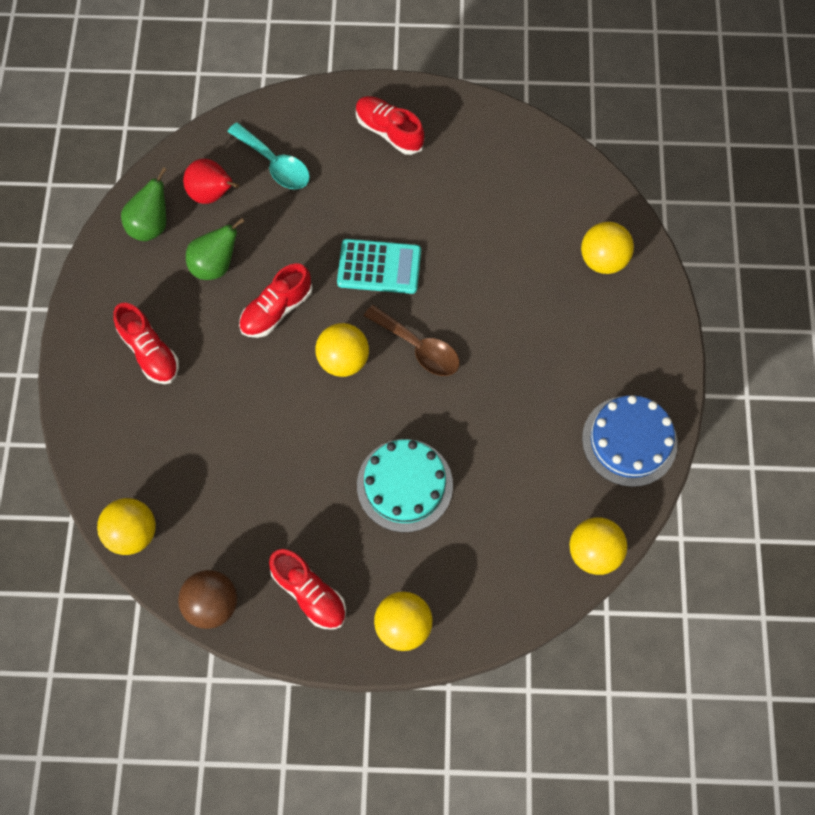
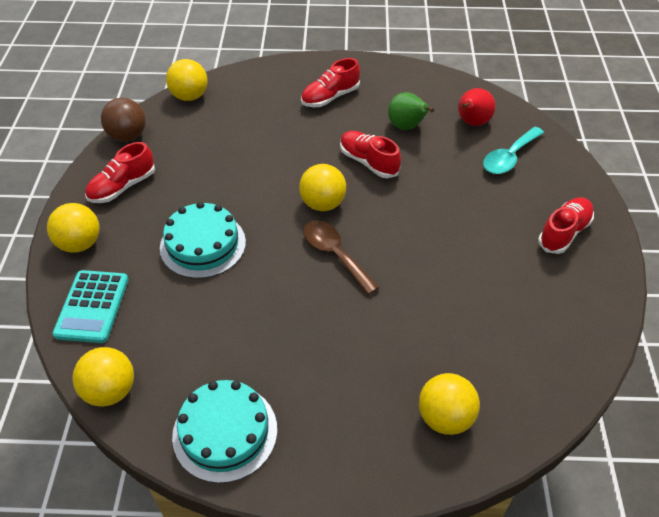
camera: 90 degrees right, 20 degrees down
(151, 225) = (438, 92): green pear -> none
(379, 267) = (415, 226): turquoise calculator -> turquoise calculator (92, 306)
(418, 347) = (335, 254): brown spoon -> brown spoon turned 105 degrees clockwise
(629, 441) = (225, 432): blue cake -> turquoise cake

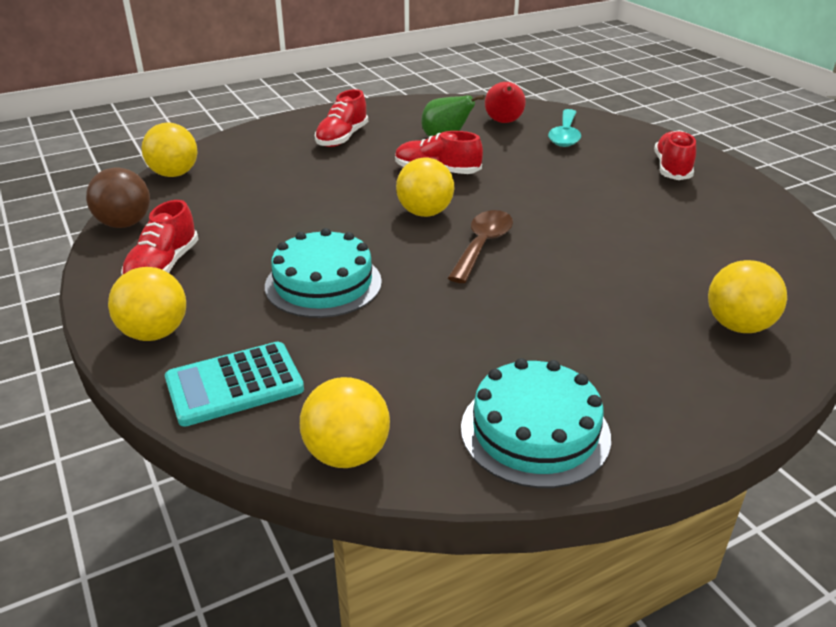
camera: 30 degrees left, 15 degrees down
(92, 306) = (234, 384): turquoise calculator -> turquoise calculator turned 90 degrees clockwise
(335, 254) = (482, 245): brown spoon -> brown spoon turned 90 degrees clockwise

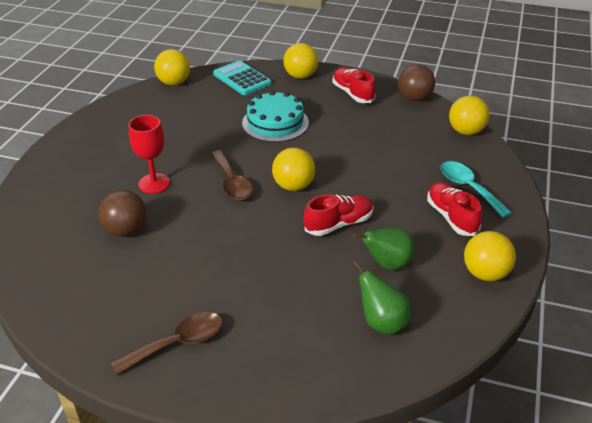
camera: 135 degrees right, 5 degrees up
(234, 384) = (242, 79): turquoise calculator -> turquoise calculator turned 60 degrees counterclockwise
(504, 122) = (381, 322): red pear -> green pear
(535, 431) = (116, 117): turquoise cake -> none
(565, 135) = (310, 337): turquoise spoon -> turquoise spoon (468, 188)
(576, 289) = (154, 183): none -> red goblet
(656, 257) = (126, 230): none -> brown ball
(672, 168) = (178, 343): red shoe -> brown spoon
(738, 326) = (54, 206): yellow ball -> yellow ball (485, 273)

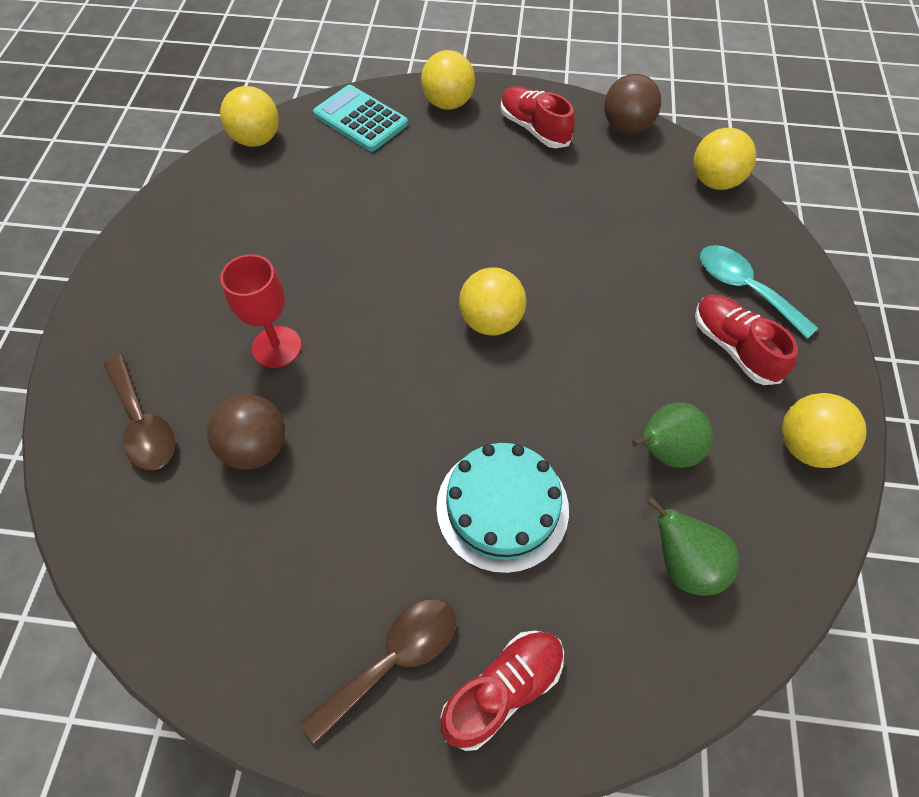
camera: 10 degrees left, 20 degrees up
(232, 183) = (397, 328): brown spoon -> brown spoon (143, 423)
(275, 123) = (433, 200): turquoise cake -> turquoise cake (502, 507)
(338, 224) = (576, 385): red shoe -> red shoe (503, 690)

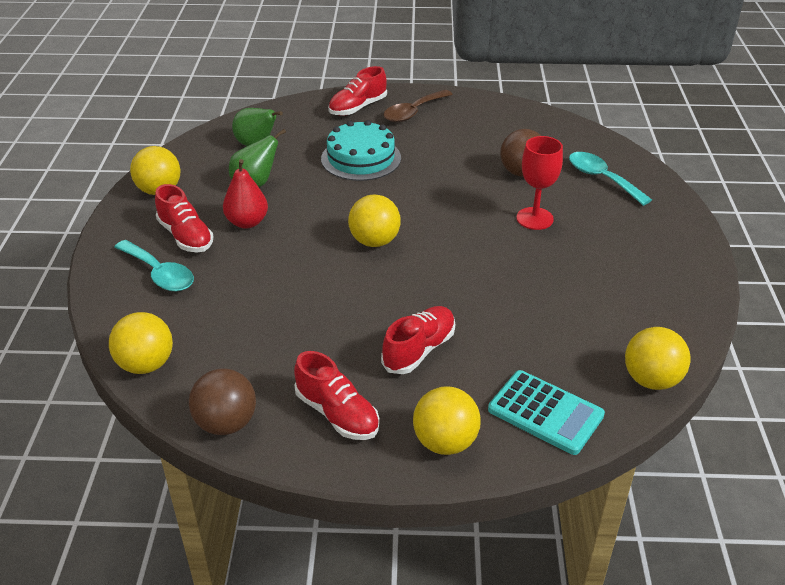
camera: 175 degrees right, 20 degrees down
(143, 423) = (602, 178): brown spoon -> turquoise spoon
(457, 179) = (419, 350): none -> red shoe
(659, 368) = (247, 222): none -> red pear

